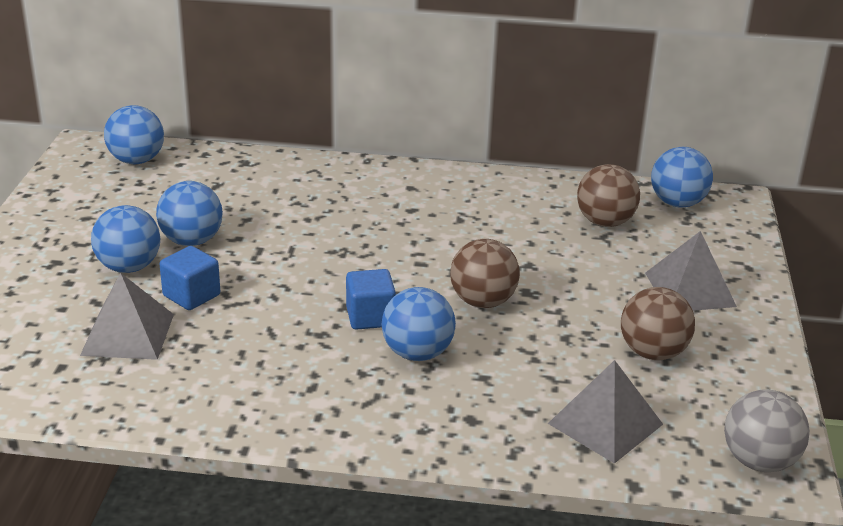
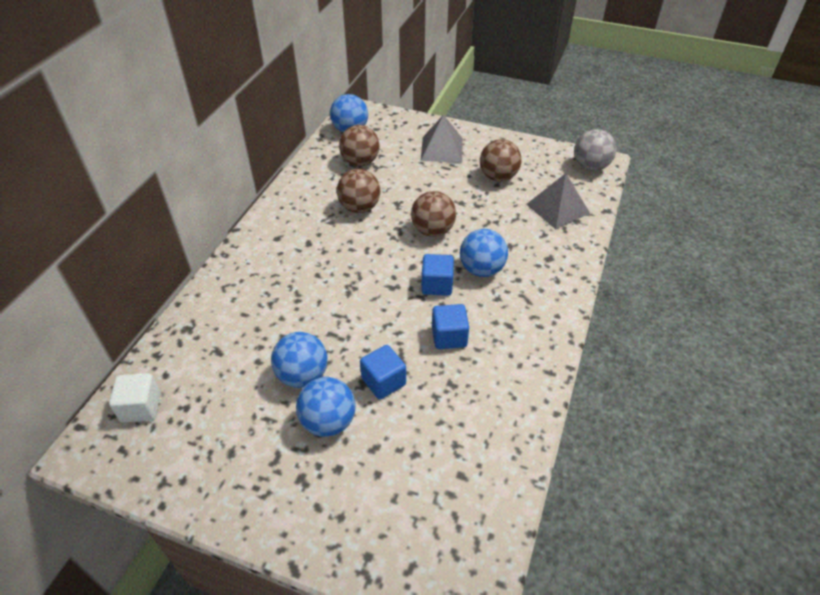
camera: 75 degrees left, 15 degrees up
(127, 334) = (426, 427): grey pyramid -> none
(136, 160) = (141, 407): blue ball -> white cube
(276, 337) = (449, 337): none -> blue cube
(501, 236) = (359, 207): none -> brown ball

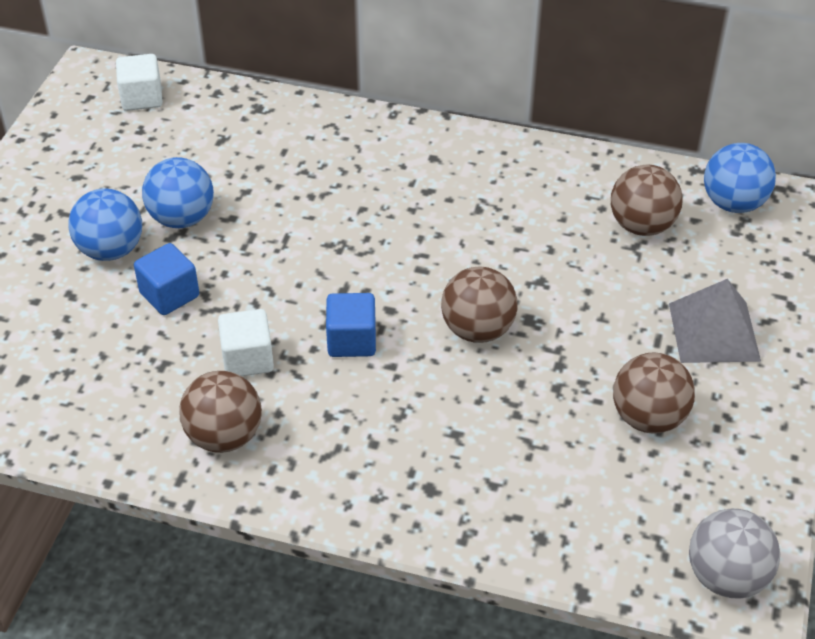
camera: 85 degrees right, 0 degrees up
(359, 207) = (519, 237): brown ball -> brown ball (224, 436)
(449, 337) = (247, 359): blue cube -> white cube
(481, 269) = (392, 395): blue ball -> none
(558, 208) = (572, 509): grey pyramid -> none

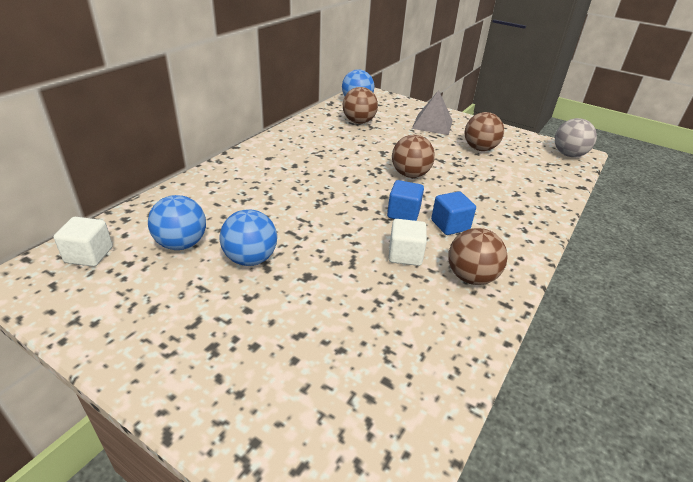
camera: 75 degrees left, 10 degrees down
(111, 250) = (260, 302): blue ball -> blue ball (181, 244)
(169, 295) = (328, 279): blue cube -> blue cube (450, 225)

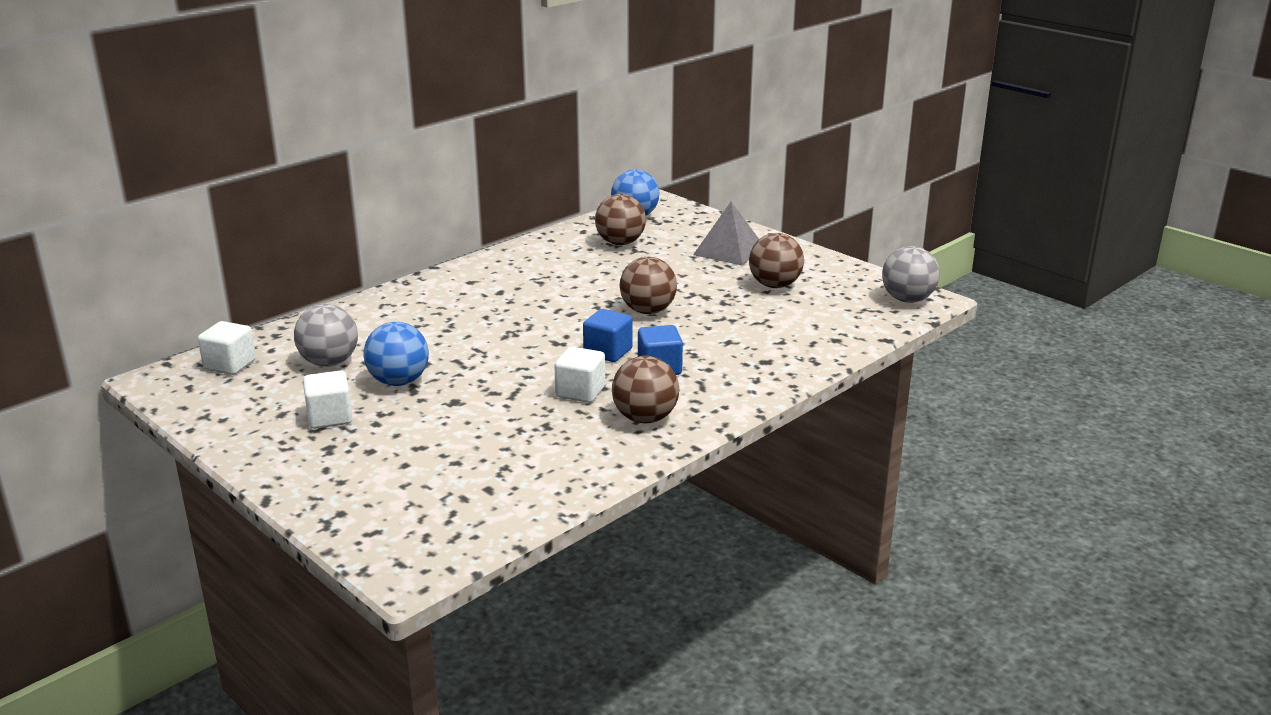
camera: 15 degrees right, 10 degrees down
(181, 244) = (329, 362): blue ball -> grey ball
(201, 308) = (330, 417): none -> white cube

